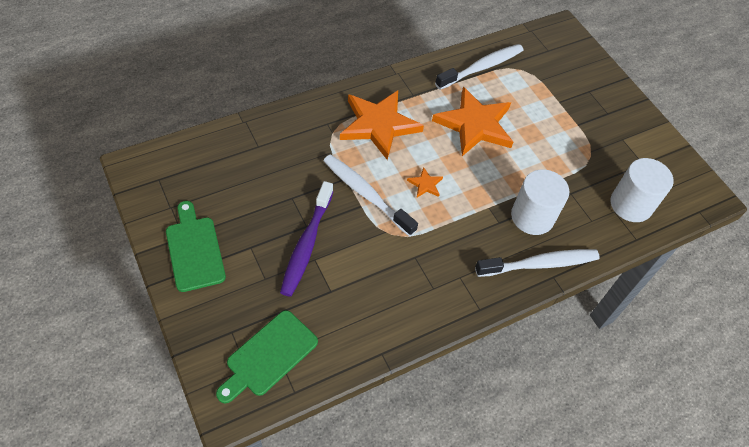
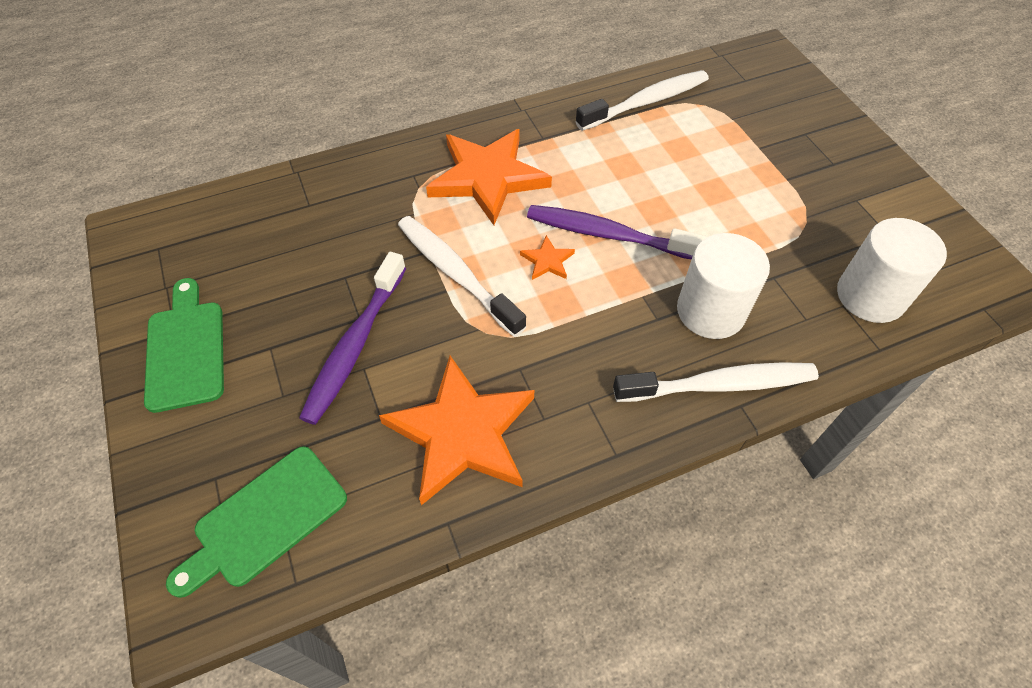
camera: 10 degrees right, 0 degrees up
(463, 165) = (607, 234): none -> purple toothbrush
(475, 124) = (630, 178): orange star -> orange star (462, 433)

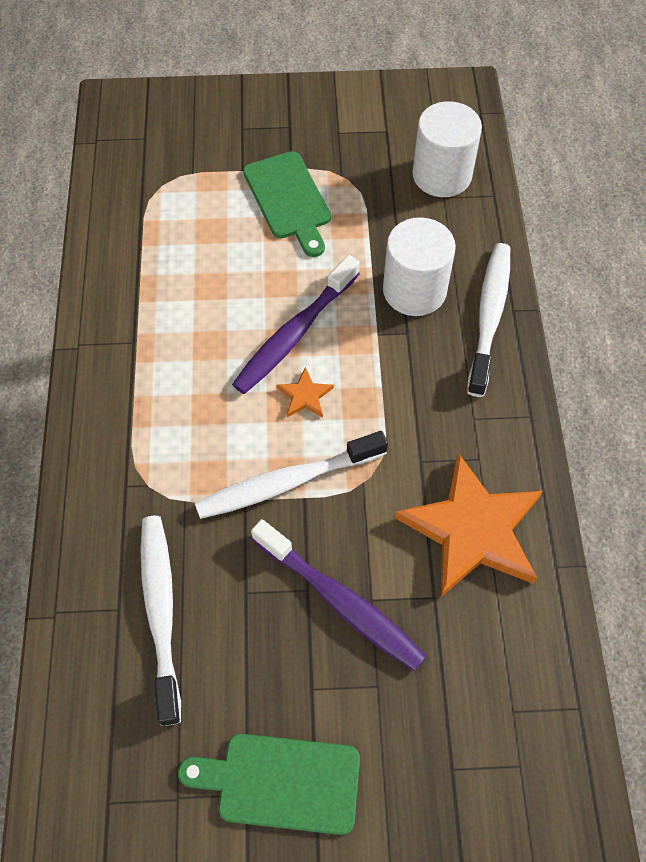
camera: 70 degrees left, 5 degrees up
(265, 520) = (510, 726): green cutting board -> green cutting board (289, 200)
(488, 177) = (166, 413): orange star -> none
(646, 102) = (130, 231): white toothbrush -> white toothbrush (161, 611)

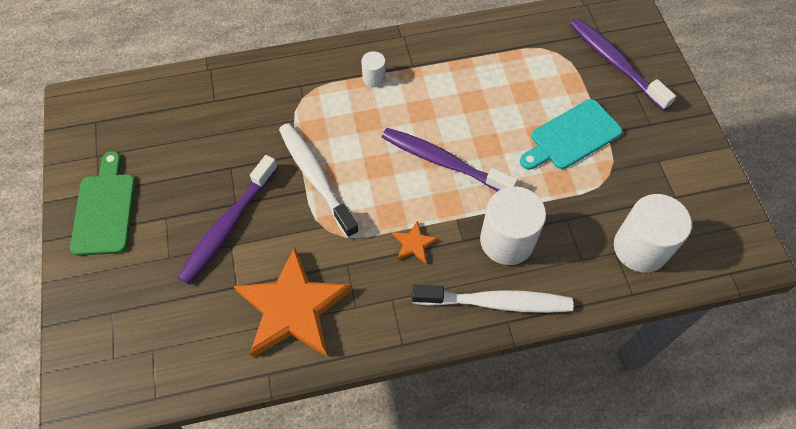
camera: 80 degrees right, 0 degrees up
(140, 391) = (374, 78): none -> white cylinder
(161, 611) = (214, 123): white toothbrush -> none
(195, 135) = (615, 63): none -> purple toothbrush
(289, 200) = (571, 136): green cutting board -> turquoise cutting board
(305, 396) = (389, 177): orange star -> orange star (414, 244)

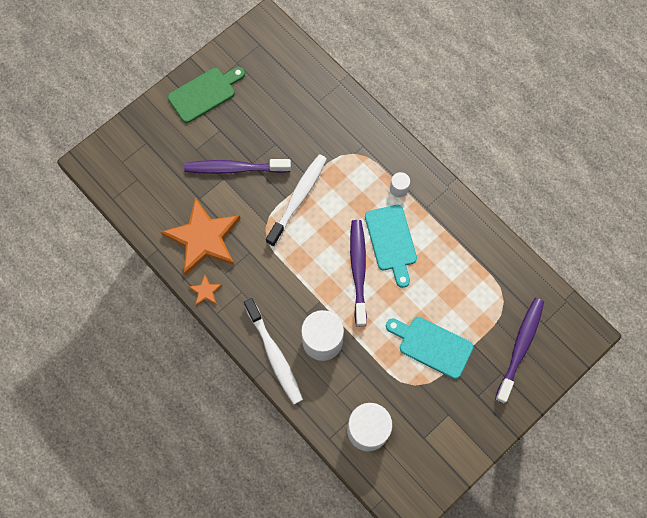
camera: 60 degrees right, 10 degrees up
(414, 244) = (286, 284): orange star -> orange star (205, 291)
(429, 114) = (391, 241): none -> turquoise cutting board

